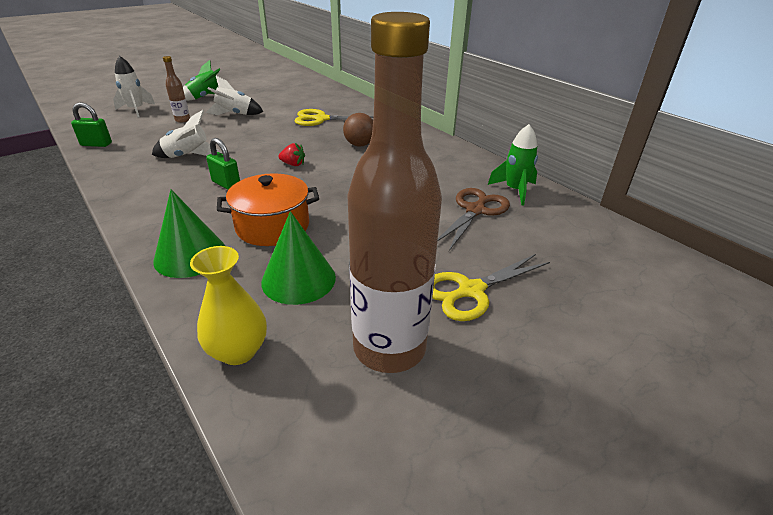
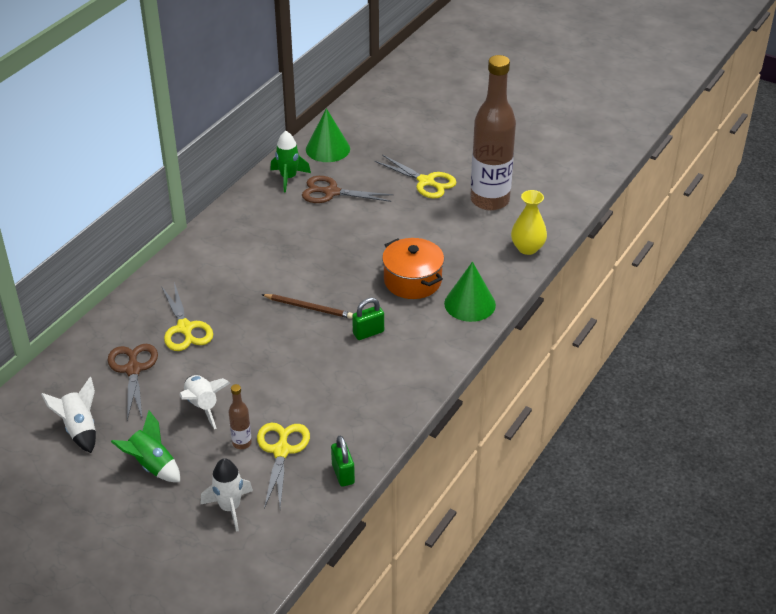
camera: 110 degrees left, 5 degrees up
(154, 129) = (281, 451): none -> yellow scissors
(187, 156) = (331, 386): white rocket -> white rocket (79, 429)
(226, 184) = (368, 333): green padlock -> green padlock turned 45 degrees clockwise
(293, 164) = (309, 308): red strawberry -> brown pencil
(297, 102) = (133, 370): none -> brown scissors
(298, 279) = (460, 248): green cone -> green cone (327, 149)
(359, 145) = (242, 280): brown ball -> none

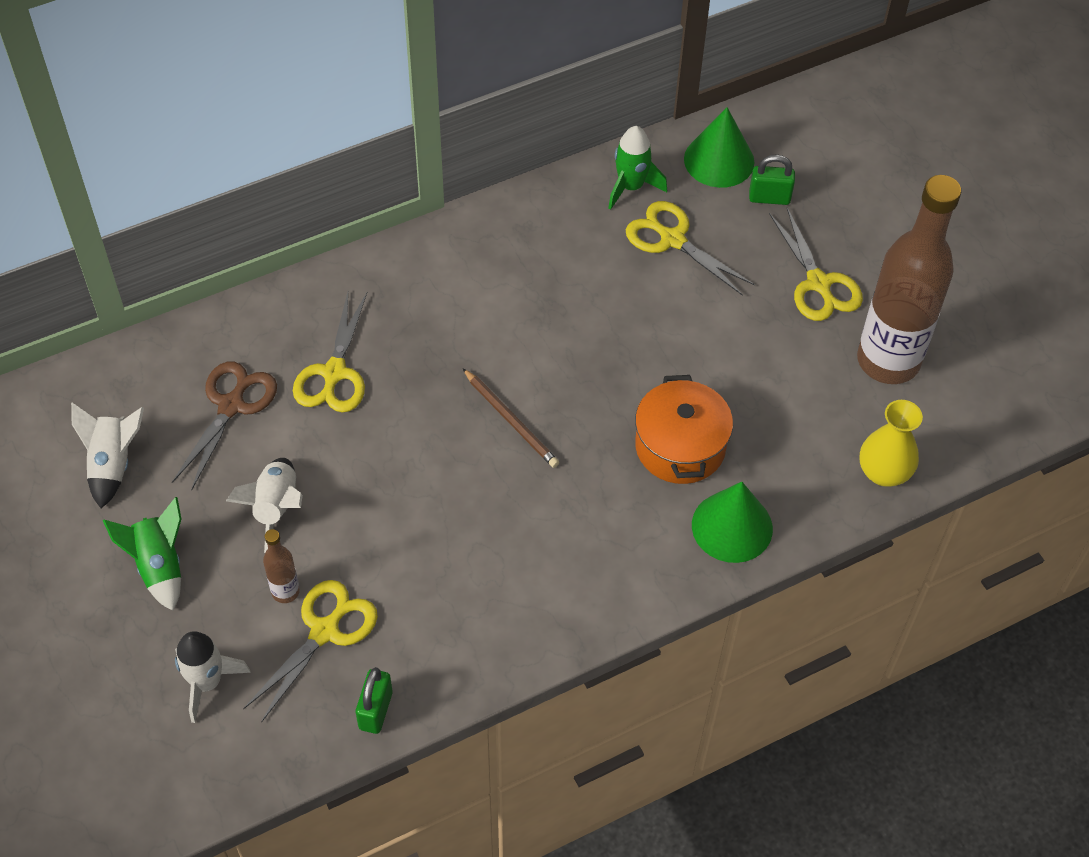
camera: 30 degrees right, 15 degrees up
(331, 192) = (672, 239): brown scissors -> yellow scissors
(368, 333) = (561, 503): green padlock -> green padlock (769, 198)

